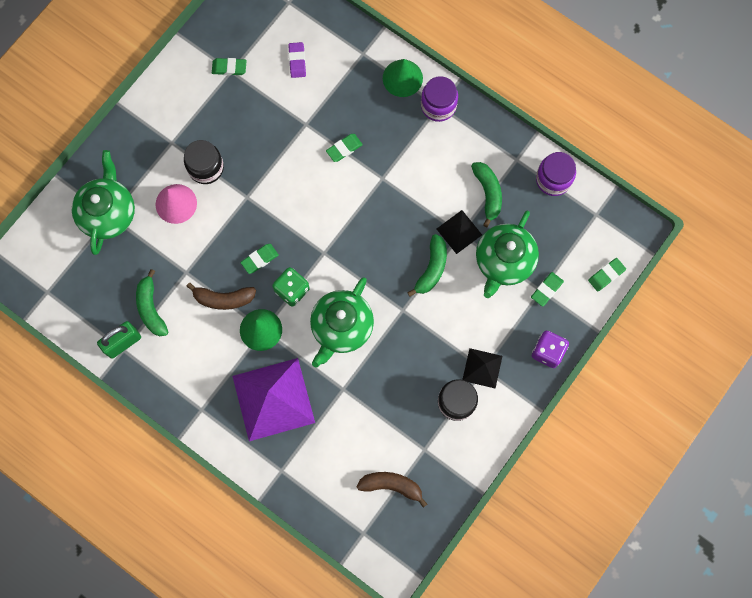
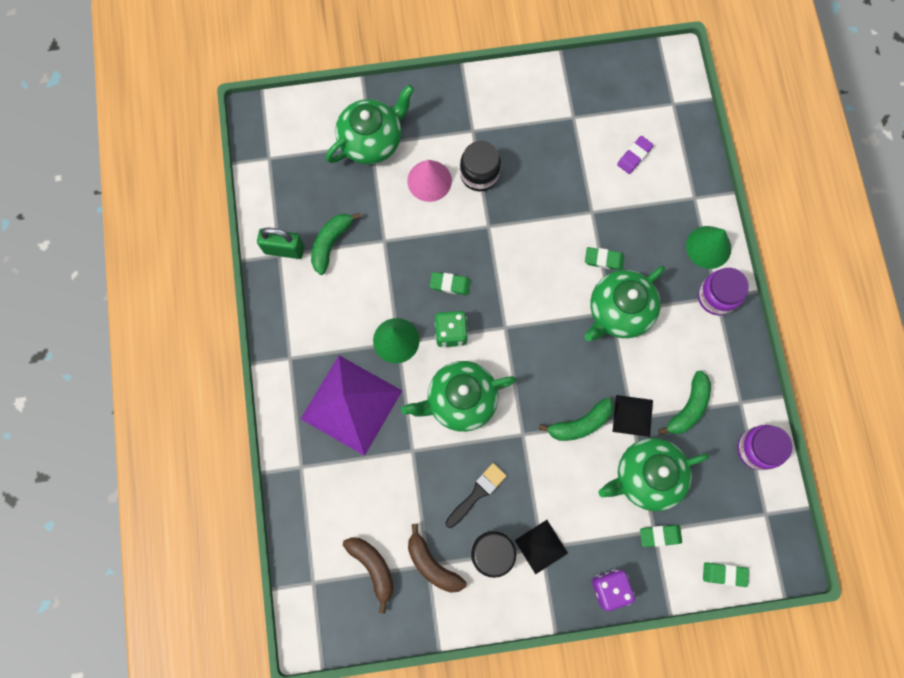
camera: 45 degrees right, 0 degrees up
(223, 299) = (392, 288): brown banana -> brown banana (432, 564)
(229, 68) = (574, 113): green eraser -> none
(386, 173) = (618, 311): none -> green teapot
(410, 375) = (477, 493): none -> black brush

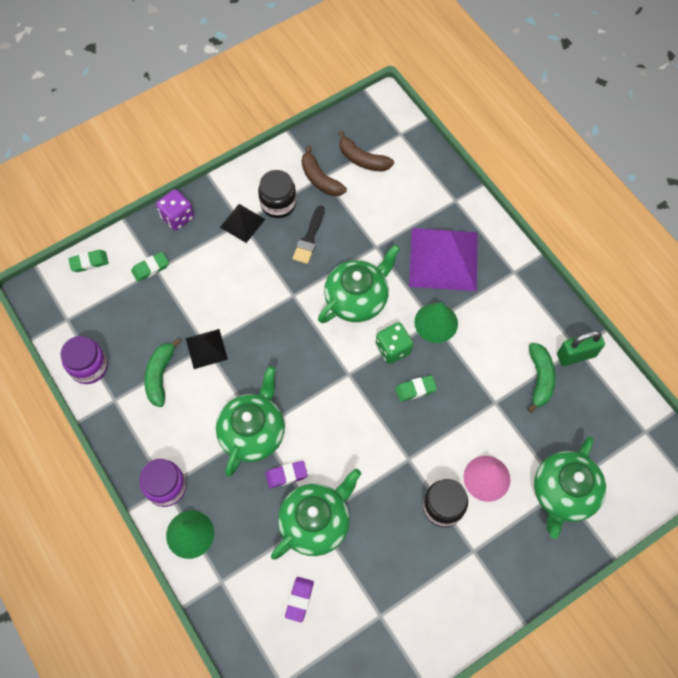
camera: 155 degrees right, 10 degrees down
(432, 564) = (320, 179): brown banana -> brown banana turned 150 degrees counterclockwise
(580, 424) = (249, 323): green banana -> none
(604, 260) = (286, 475): green eraser -> purple eraser
(646, 476) = (177, 306): green teapot -> green teapot (316, 522)

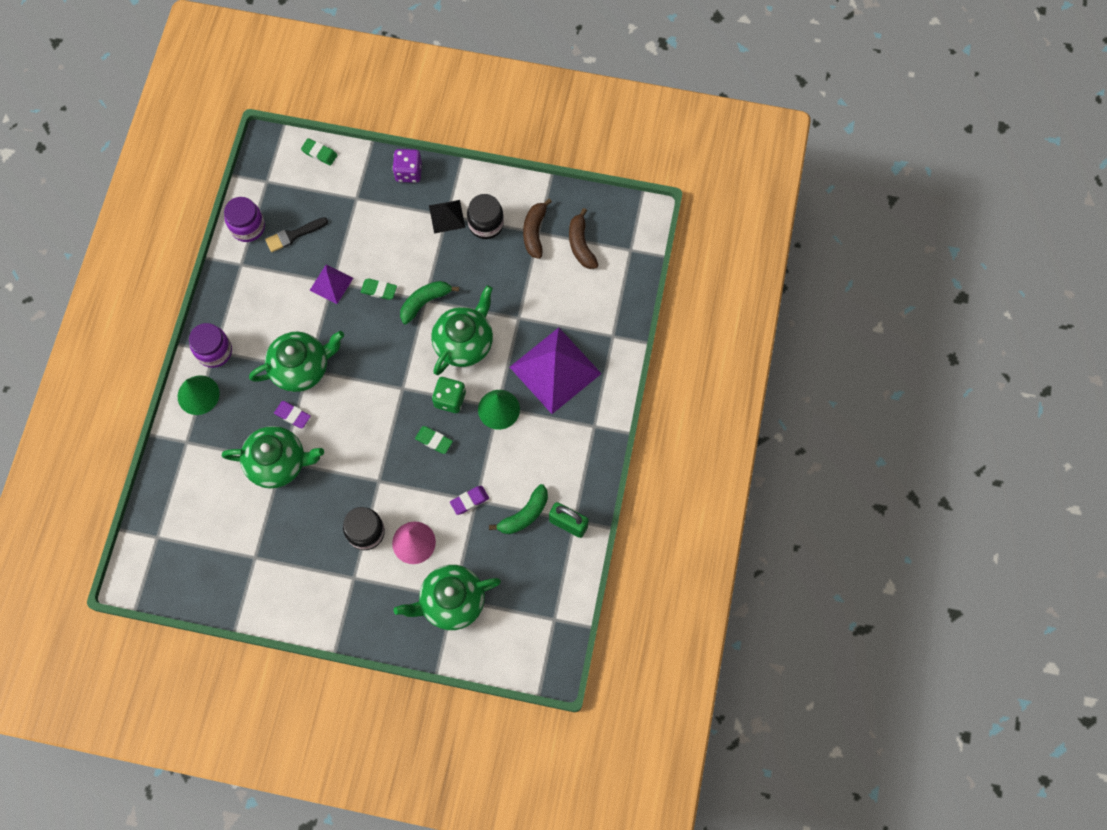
camera: 45 degrees right, 5 degrees up
(150, 268) = (354, 194): green eraser -> green eraser (379, 290)
(160, 375) = (284, 275): green banana -> green banana (425, 302)
(206, 348) = (331, 284): black pyramid -> purple pyramid
(299, 599) = (219, 499): purple eraser -> purple eraser (469, 501)
(309, 238) = (480, 269): black brush -> black brush (293, 235)
(357, 299) = (464, 343): green teapot -> green teapot turned 60 degrees counterclockwise

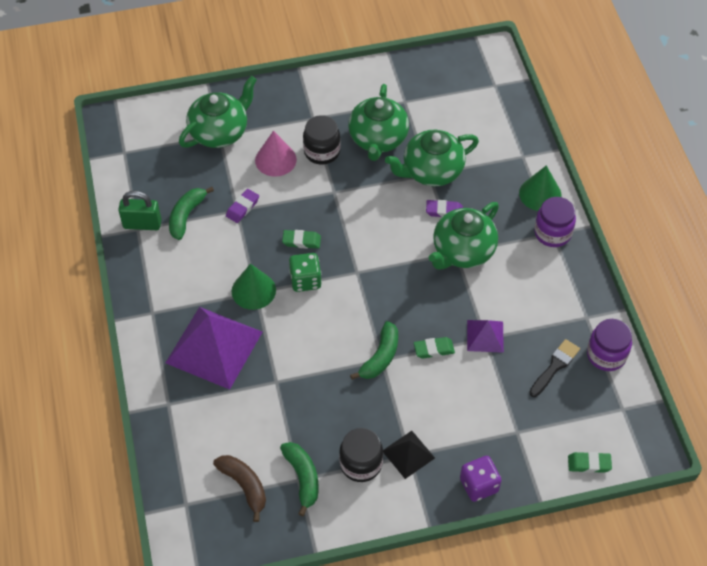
camera: 155 degrees right, 15 degrees down
(464, 343) = (319, 335): green teapot -> green teapot (378, 139)
(534, 232) = (302, 478): brown banana -> green banana

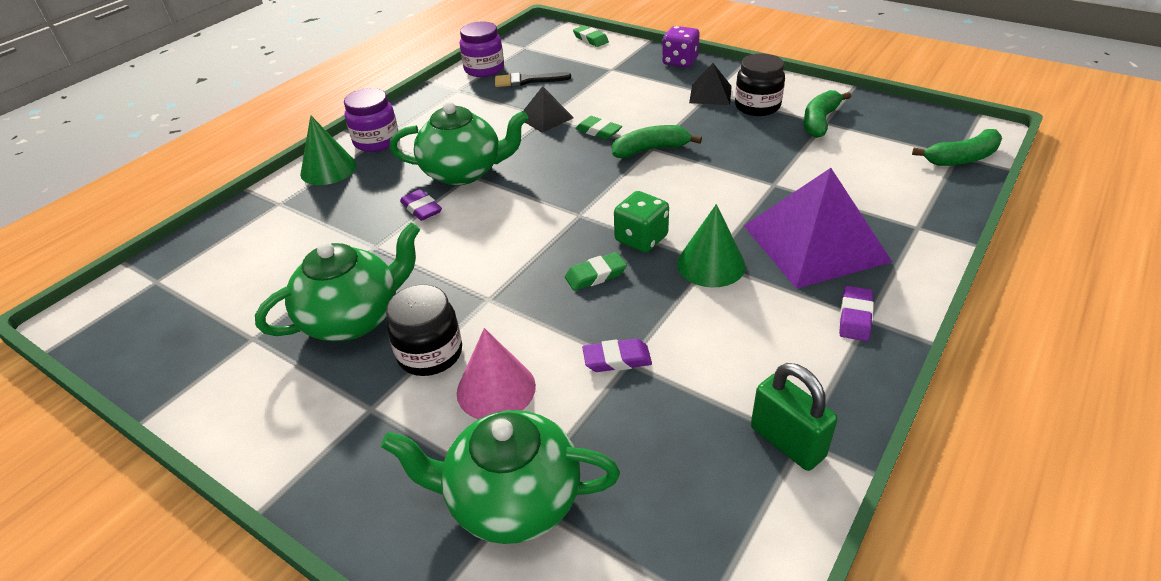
camera: 130 degrees left, 15 degrees down
(159, 309) = (855, 317): none -> purple eraser
(186, 216) = (706, 405): green banana -> green banana (961, 158)
(244, 486) = (883, 140): brown banana -> none
(301, 241) = (595, 275): green eraser -> green eraser turned 75 degrees counterclockwise
(431, 171) = (368, 247): green teapot -> none
(485, 336) = (545, 117): purple pyramid -> black pyramid

